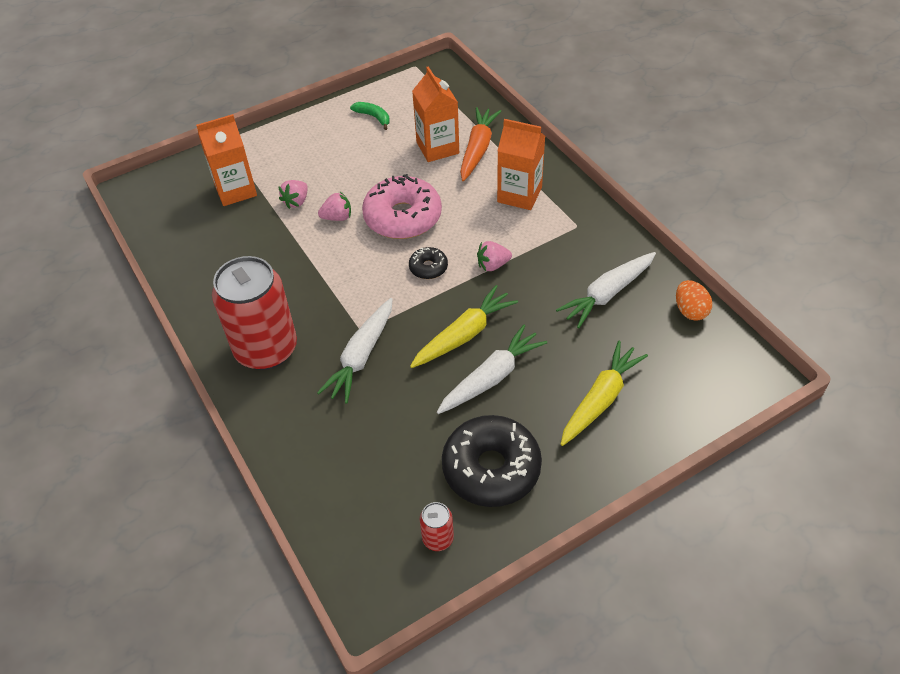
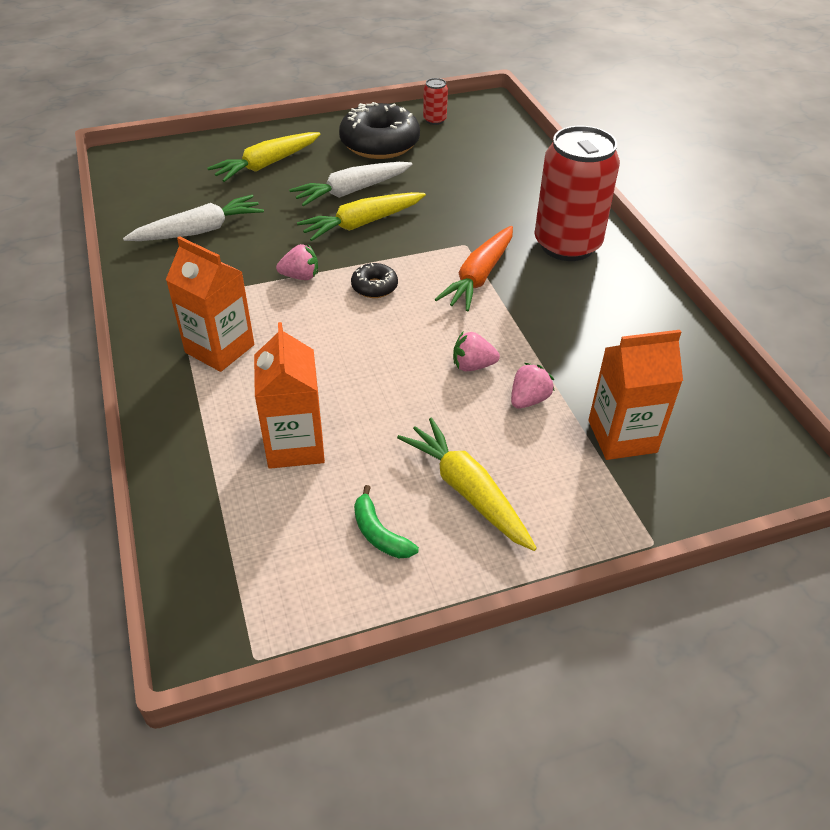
camera: 170 degrees left, 5 degrees down
(329, 144) = (467, 491): none -> yellow carrot
(361, 356) = (470, 224): white carrot -> none
(403, 217) = (385, 349): pink donut -> none
(478, 149) = (236, 429): orange carrot -> orange carrot (479, 277)
(690, 311) = (133, 205): orange egg -> none

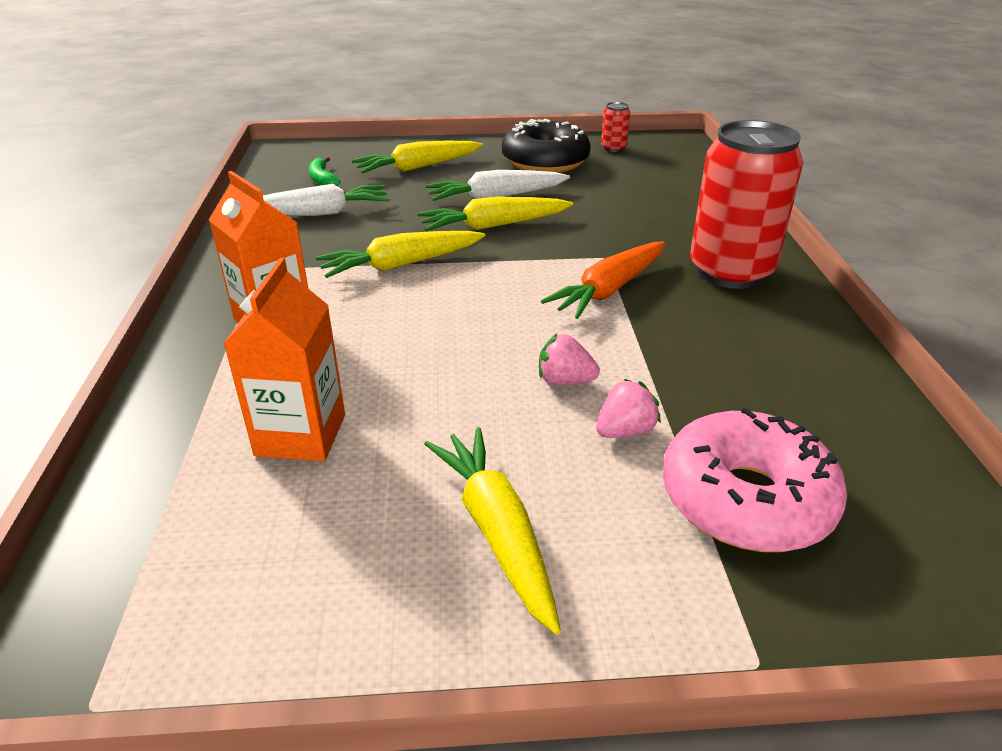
camera: 15 degrees right, 10 degrees down
(300, 276) = (401, 265): pink strawberry -> yellow carrot
(374, 287) = (479, 284): black donut -> none
(379, 533) = (351, 564): green banana -> green banana (322, 179)
(622, 436) = (746, 499): orange carton -> pink donut

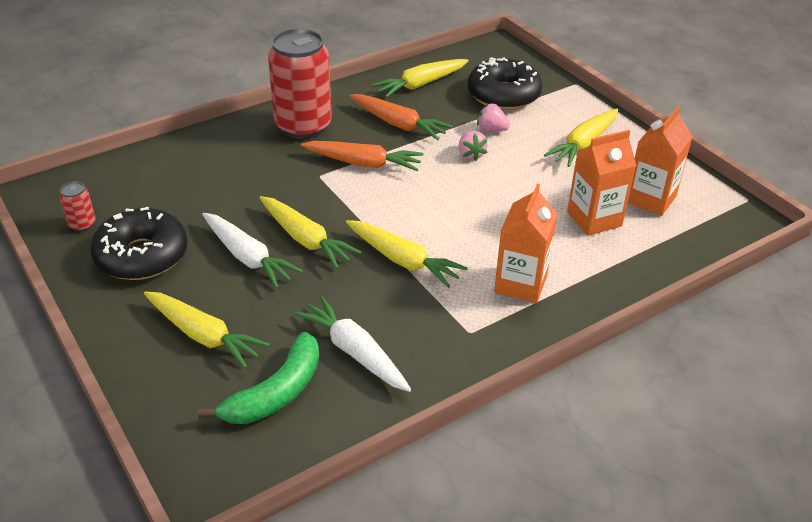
camera: 120 degrees left, 5 degrees up
(267, 532) = (650, 199): none -> orange carton
(322, 179) = (276, 392): green banana -> green banana, size x1.81
(695, 343) = (398, 124): none -> orange carrot
(746, 499) = (503, 95): pink donut -> black donut
(825, 406) = (420, 84): none -> yellow carrot

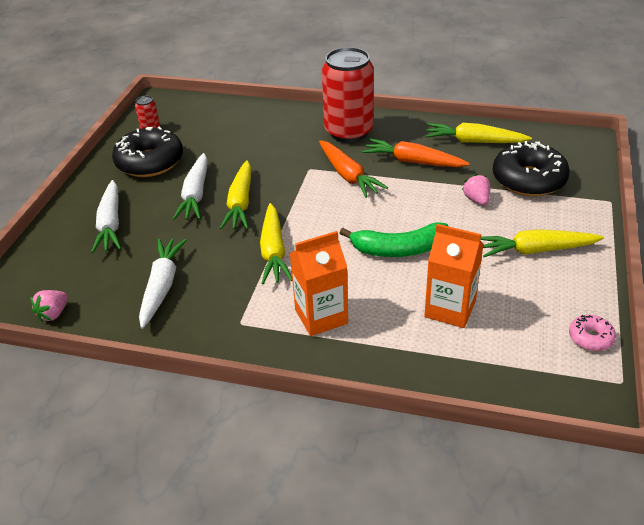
camera: 50 degrees right, 0 degrees up
(203, 336) = (110, 224): yellow carrot -> white carrot
(276, 392) = (93, 279): green banana -> green banana (399, 249)
(398, 124) = (413, 162): orange carrot -> orange carrot turned 120 degrees clockwise
(471, 155) = (431, 209): pink strawberry -> pink strawberry (54, 314)
(650, 199) = (524, 324): orange carton -> none
(696, 183) = (590, 338): none -> pink donut

